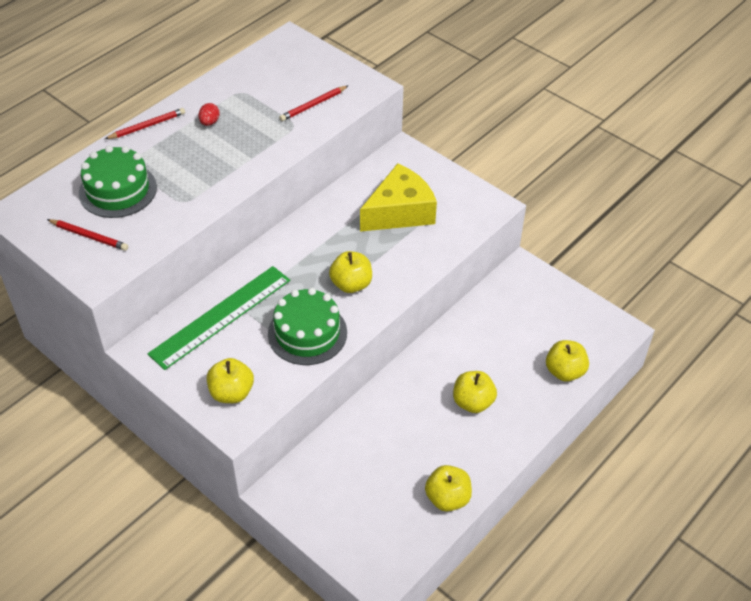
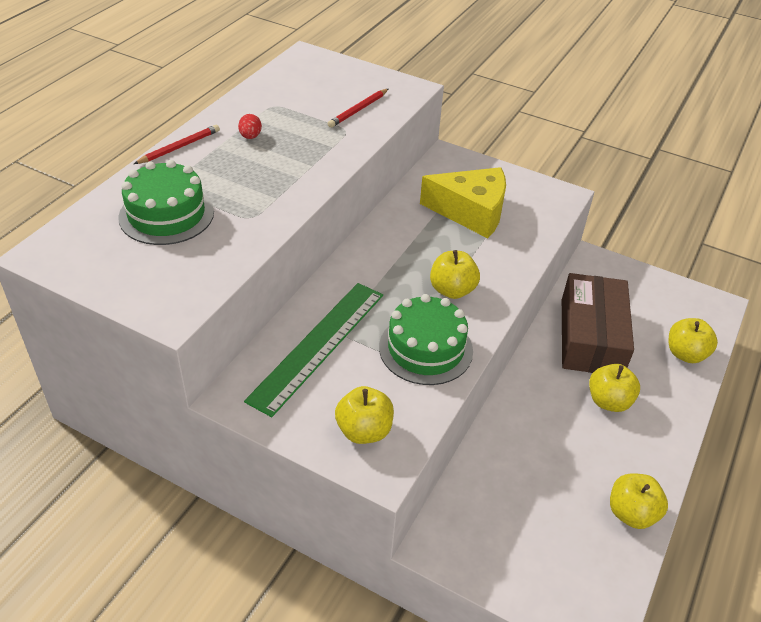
camera: 15 degrees left, 5 degrees down
(89, 236) = (147, 268): red pencil -> none
(400, 212) = (471, 212): yellow cheese -> yellow cheese turned 60 degrees clockwise
(484, 342) = (591, 337): none -> brown box

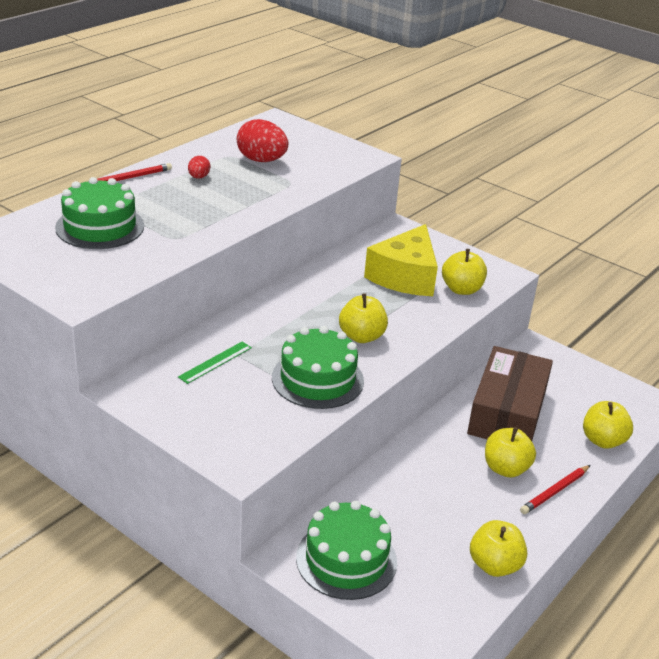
camera: 10 degrees right, 10 degrees down
(307, 107) = (261, 160): none -> red egg
(318, 345) = (215, 362): green ruler -> green ruler, size x0.46
(358, 110) = (309, 168): red pencil -> red pencil (555, 491)
(364, 431) = (234, 434): yellow apple -> yellow apple (461, 289)
(471, 212) = (405, 276): yellow cheese -> yellow cheese turned 90 degrees clockwise
(492, 535) = (346, 559): none -> green cake

